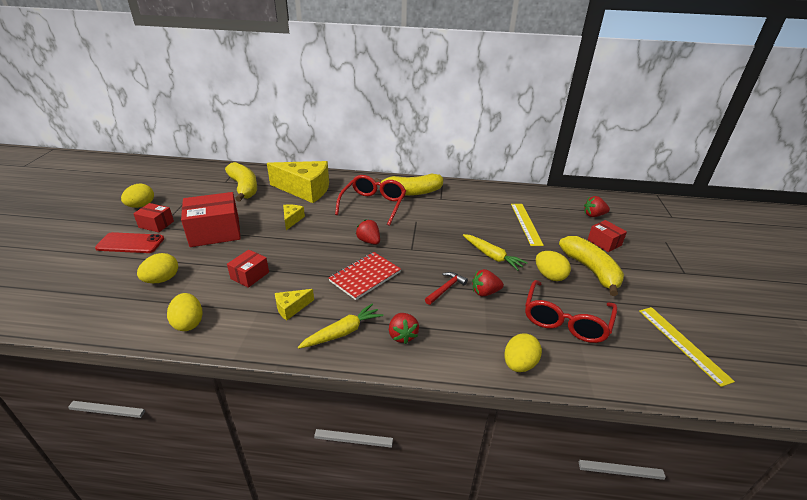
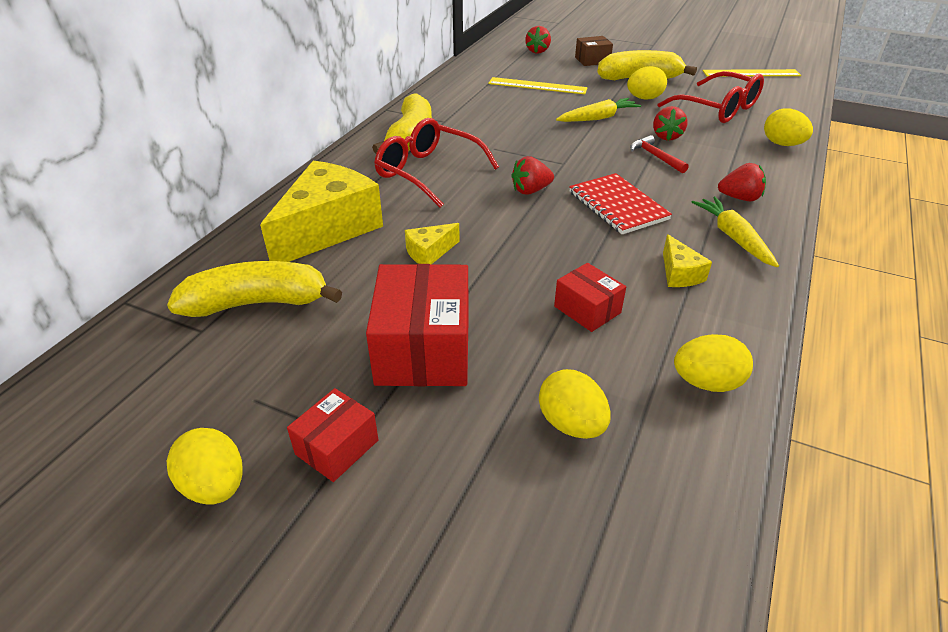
camera: 70 degrees left, 5 degrees up
(130, 243) = (404, 491): red phone -> none
(292, 220) = (429, 253): yellow cheese -> yellow cheese turned 60 degrees counterclockwise
(604, 242) = (592, 60): red box -> brown box

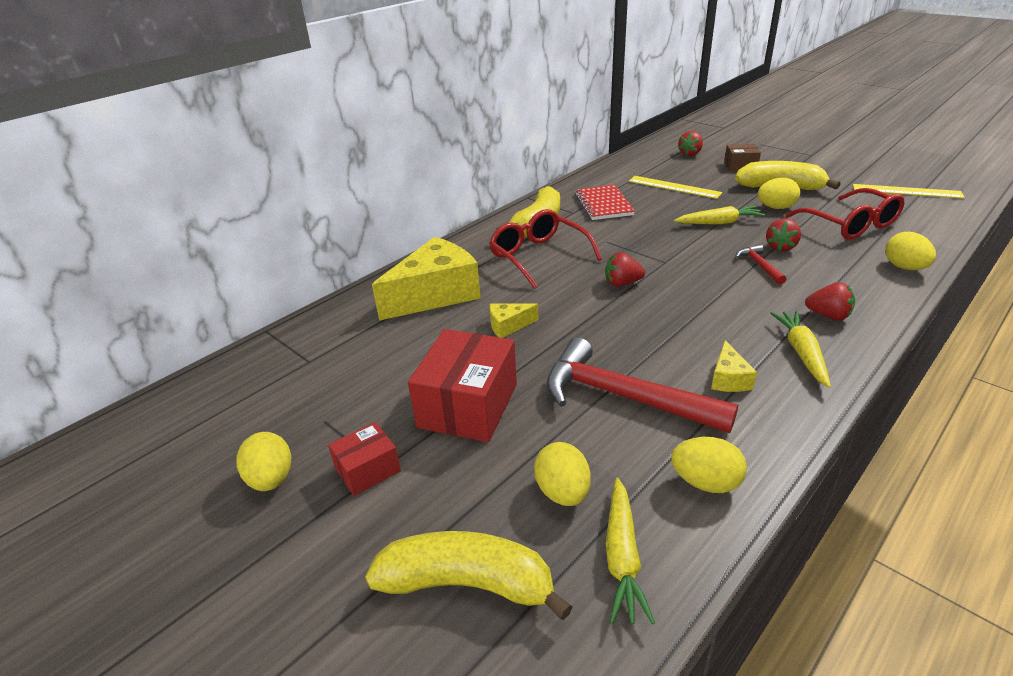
camera: 20 degrees right, 5 degrees down
(257, 303) = (357, 347): yellow banana -> yellow banana (467, 584)
(587, 309) = (624, 397): red box -> red hammer
(617, 205) = (698, 307): red notebook -> red notebook (603, 204)
(663, 479) = (622, 557): none -> yellow carrot

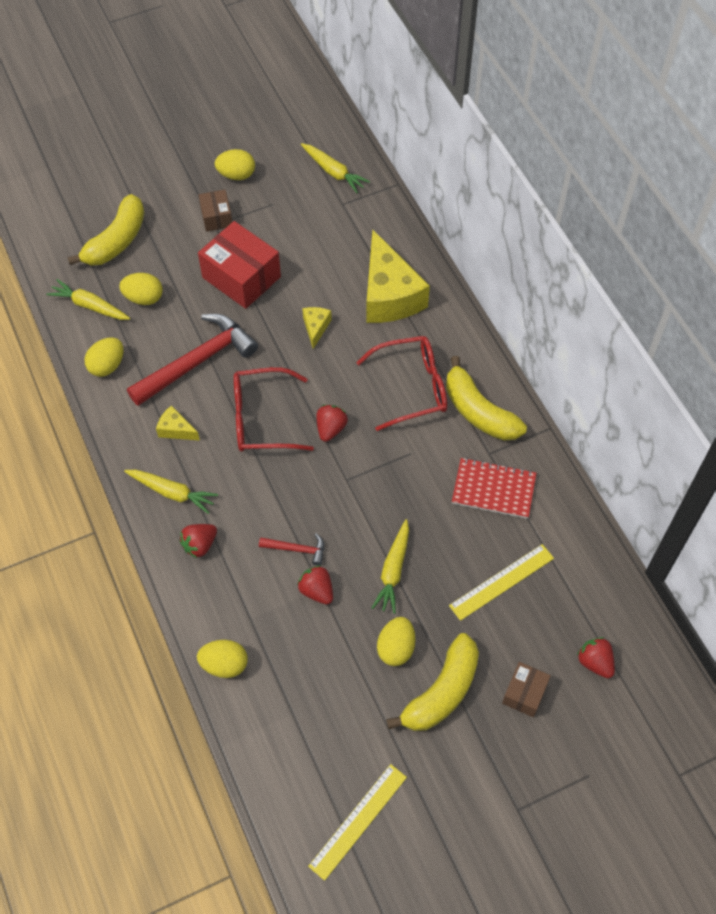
camera: 110 degrees right, 25 degrees up
(252, 384) = (334, 172): none -> yellow carrot
(368, 470) = (216, 217): red box -> brown box
(849, 224) = (322, 689): red glasses -> red glasses (262, 419)

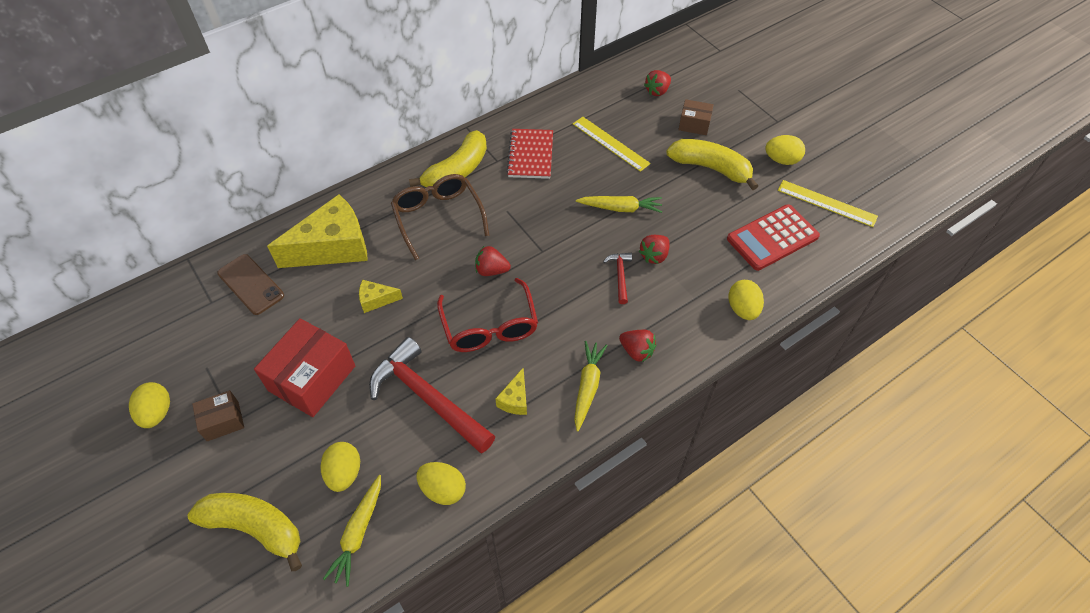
camera: 100 degrees left, 5 degrees down
(316, 731) = (772, 238): none -> red calculator
(334, 172) = (164, 316): yellow carrot -> none
(356, 231) = (251, 284): none -> brown phone
(396, 648) = (686, 198): yellow egg -> yellow egg (781, 160)
(411, 387) = (438, 218): red glasses -> brown glasses

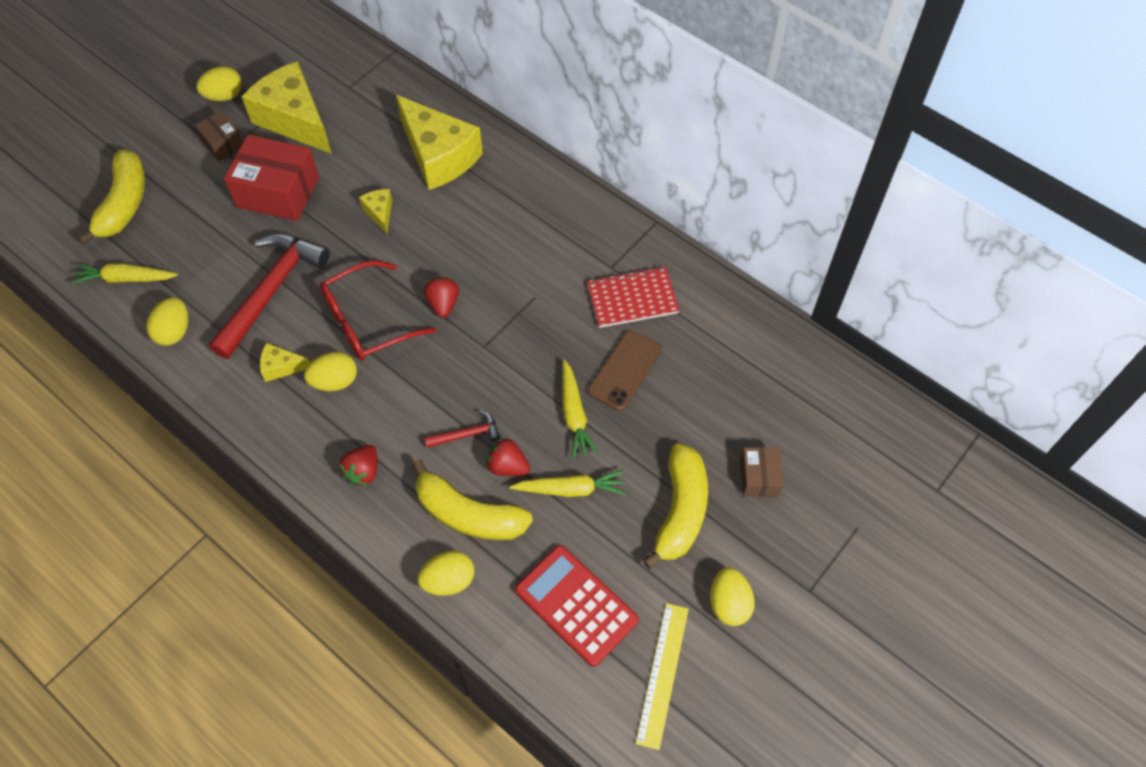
camera: 75 degrees right, 5 degrees up
(227, 352) = (294, 120): none -> yellow cheese
(251, 284) = (376, 108): brown phone -> brown phone (625, 370)
(344, 473) = (182, 250): yellow egg -> yellow egg (335, 381)
(438, 218) = (504, 234): brown glasses -> none
(457, 171) = (581, 232): yellow banana -> yellow banana (468, 514)
(587, 386) = (308, 431): yellow carrot -> yellow carrot (571, 489)
(610, 143) = (684, 382): yellow ruler -> none
(657, 91) = (808, 420): red strawberry -> none

